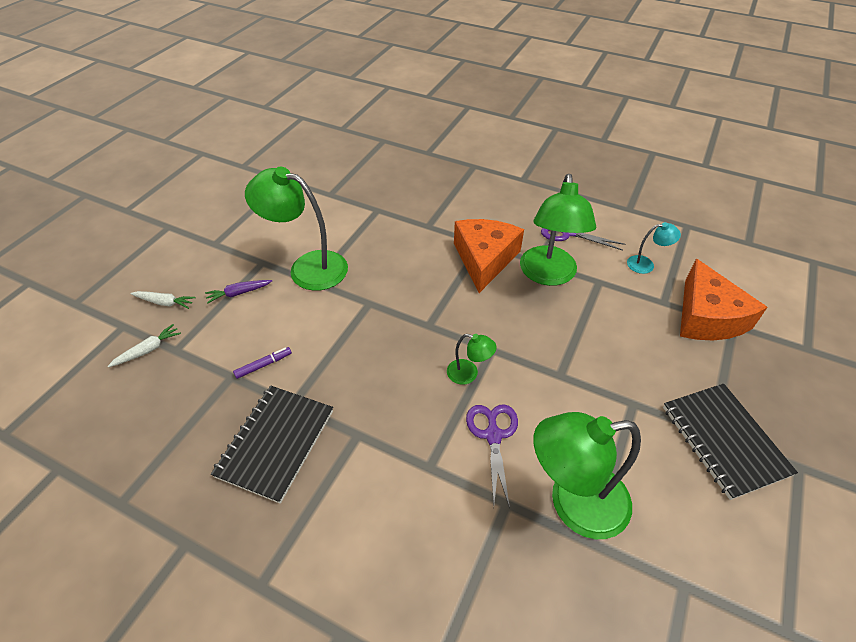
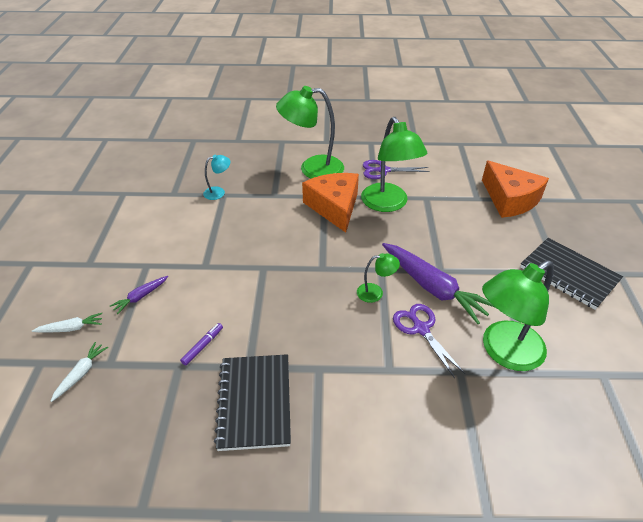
camera: 25 degrees left, 5 degrees down
(307, 267) = (191, 256): green lamp -> green lamp (312, 169)
(537, 392) = (432, 287): none -> purple carrot
(646, 264) = (450, 177): turquoise lamp -> turquoise lamp (218, 192)

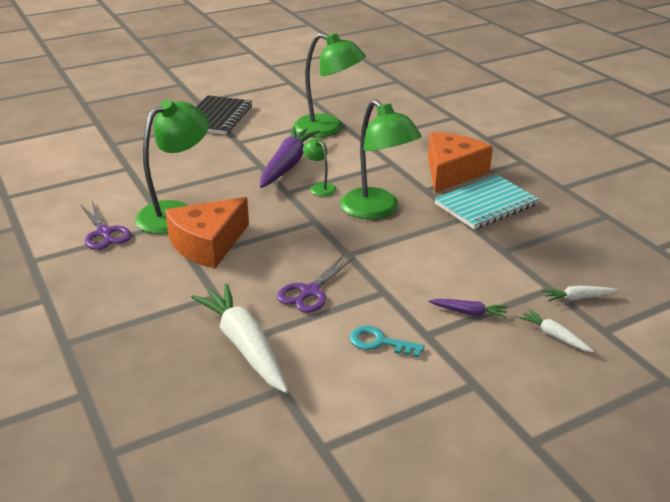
camera: 120 degrees left, 10 degrees down
(164, 242) = (379, 342): none -> turquoise key
(203, 346) = (472, 248): purple marker -> none
(218, 192) = (244, 346): turquoise lamp -> white carrot
(255, 402) = (485, 204): black notebook -> turquoise notebook
(312, 169) = (132, 286): green lamp -> green lamp (377, 210)
(421, 329) = (339, 160): purple scissors -> purple scissors (310, 292)
(510, 199) = (119, 152): orange cheese -> orange cheese (452, 172)

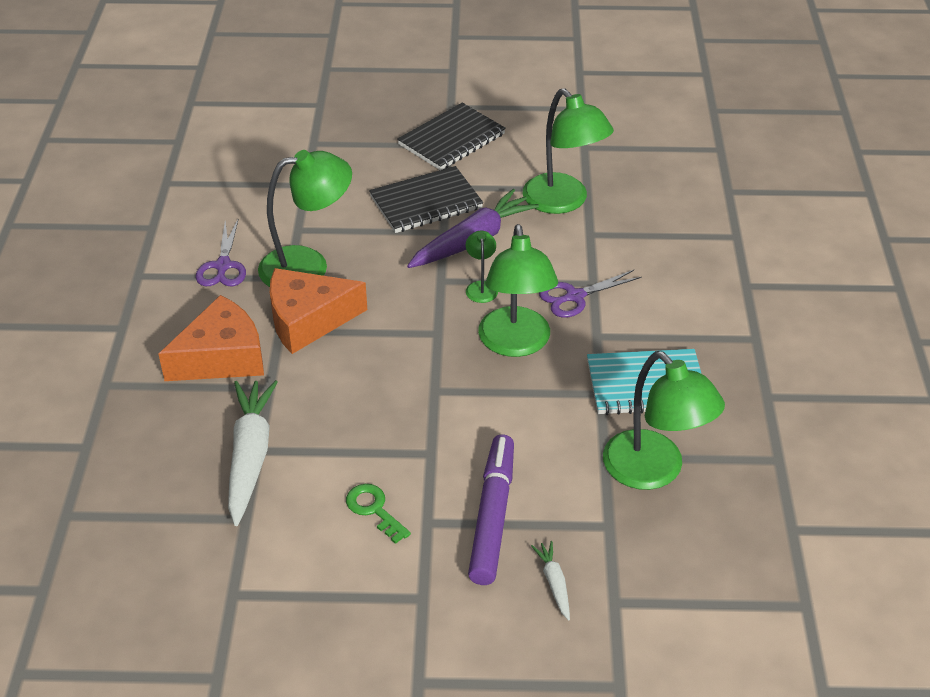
camera: 30 degrees right, 10 degrees up
(232, 154) = (426, 202): none -> black notebook
(310, 292) = (358, 421): purple scissors -> purple scissors (575, 296)
(379, 342) = (374, 509): turquoise key -> green key
(452, 172) = (651, 322): orange cheese -> orange cheese (222, 357)
(469, 312) = (492, 516): purple carrot -> purple marker
(543, 248) = (654, 471): none -> green lamp
(578, 298) = (627, 551): white carrot -> none

